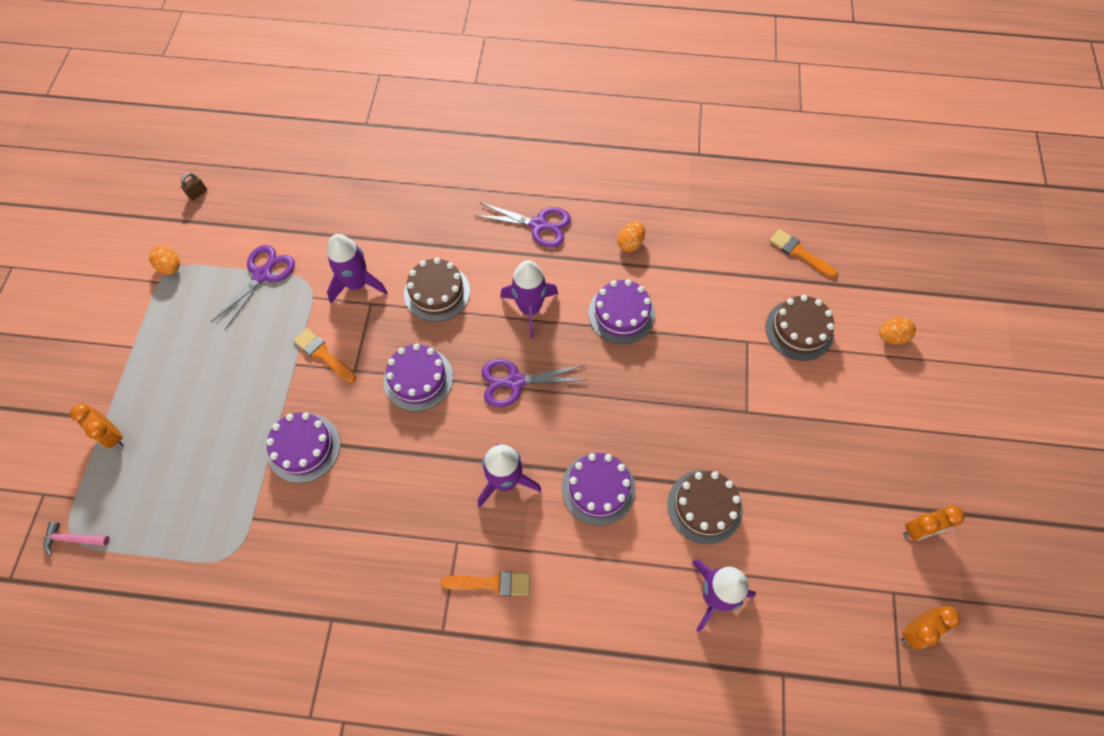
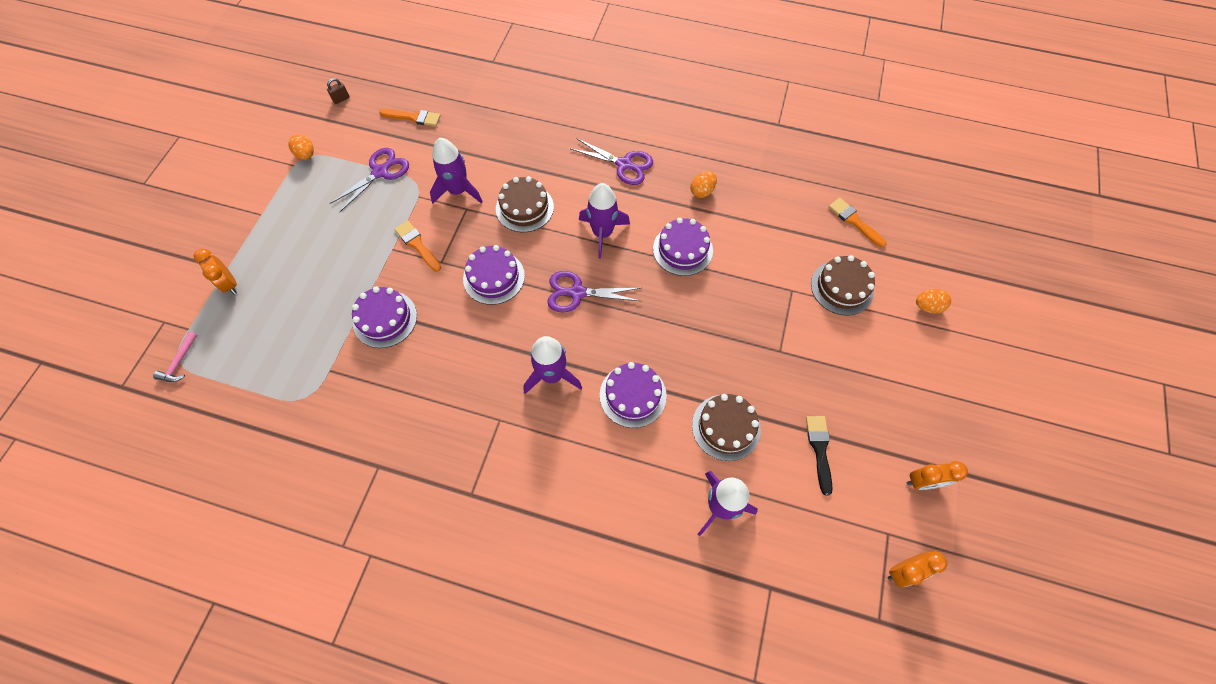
camera: 10 degrees right, 0 degrees up
(73, 539) = (179, 362): pink hammer -> pink hammer turned 90 degrees counterclockwise
(492, 583) = (522, 460): orange brush -> orange brush (413, 117)
(807, 513) = (819, 449): none -> black brush

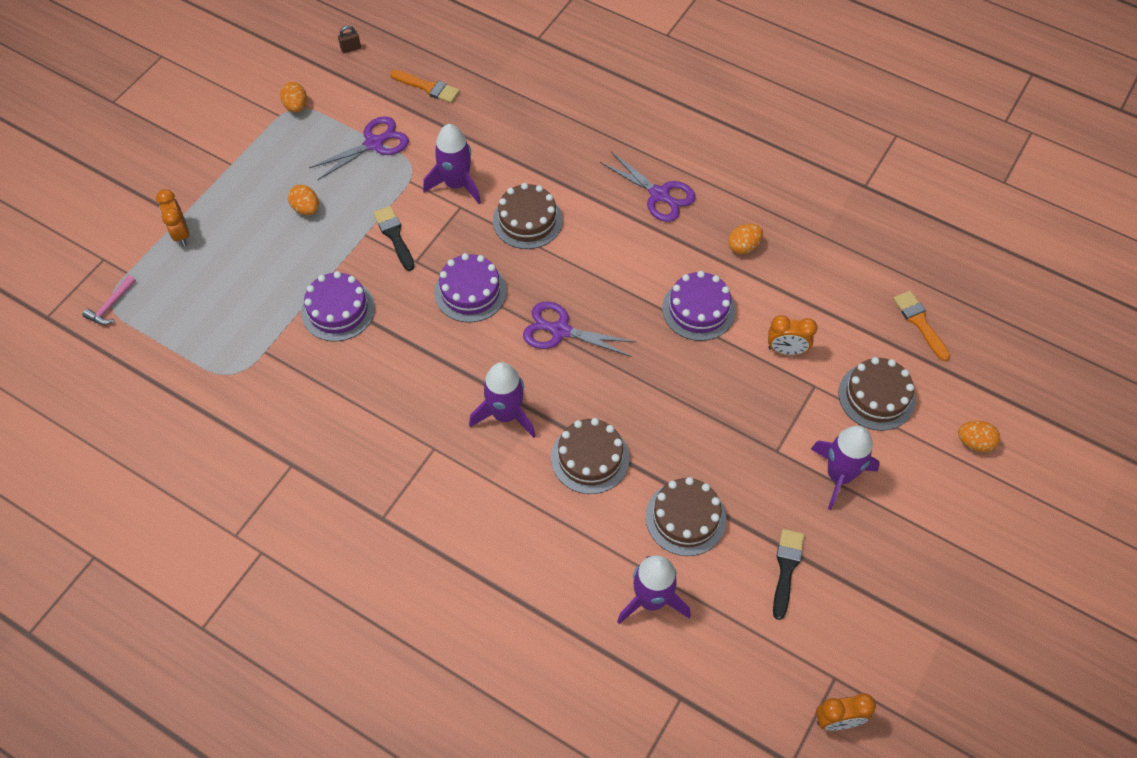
camera: 15 degrees right, 5 degrees down
(336, 238) = (306, 208): none -> orange egg
(417, 244) = (394, 235): orange brush -> black brush
(602, 233) = (609, 269): purple rocket -> purple rocket (839, 475)
(633, 395) = (590, 458): purple cake -> brown cake
(922, 481) = (895, 633): orange clock -> orange clock (786, 350)

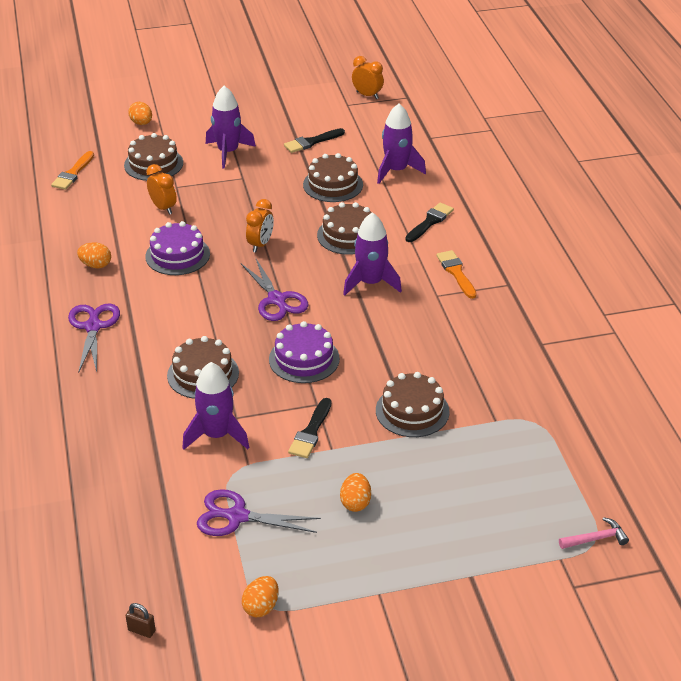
camera: 135 degrees left, 20 degrees down
(181, 234) = (484, 559): orange clock -> orange clock (260, 244)
(338, 310) = (412, 411): purple cake -> brown cake
(428, 87) = (129, 533): orange brush -> orange brush (456, 272)
(536, 545) = (430, 222): none -> black brush

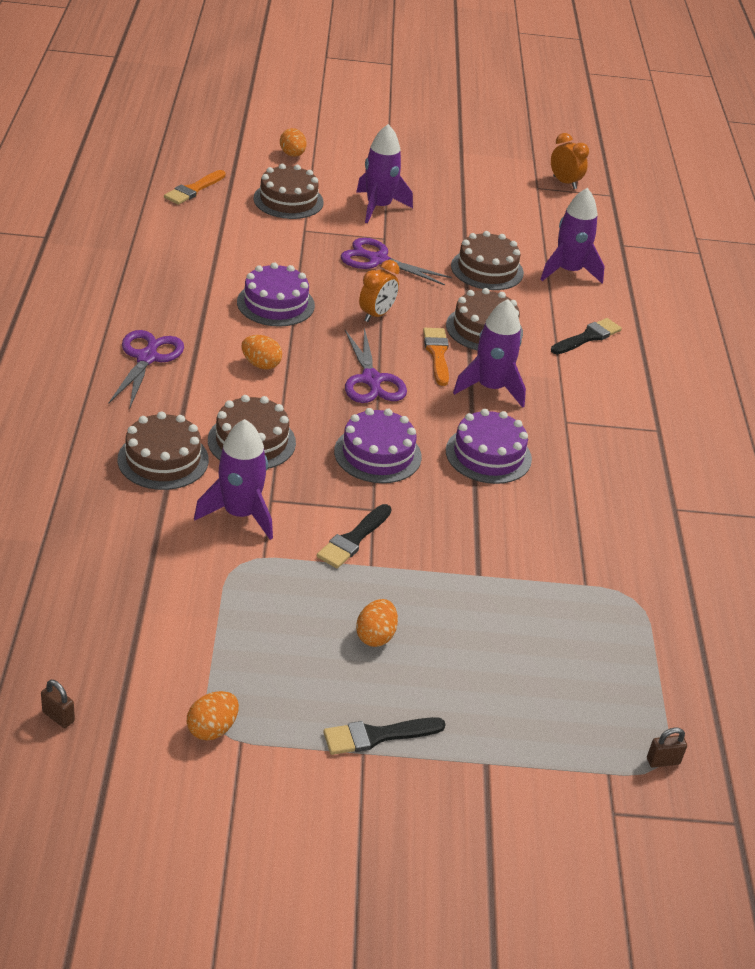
camera: 10 degrees right, 0 degrees up
(96, 265) = (178, 292): orange egg -> orange egg (261, 364)
(163, 208) = (280, 249): orange clock -> none
(236, 516) = (225, 614): purple scissors -> purple scissors (377, 260)
(311, 142) = (480, 218): black brush -> black brush (377, 736)
(388, 337) = (488, 455): none -> purple cake
(412, 411) = (486, 546): brown cake -> brown cake (163, 459)
(456, 272) = (598, 401): orange brush -> orange brush (437, 354)
(596, 538) = (663, 761): pink hammer -> brown padlock

